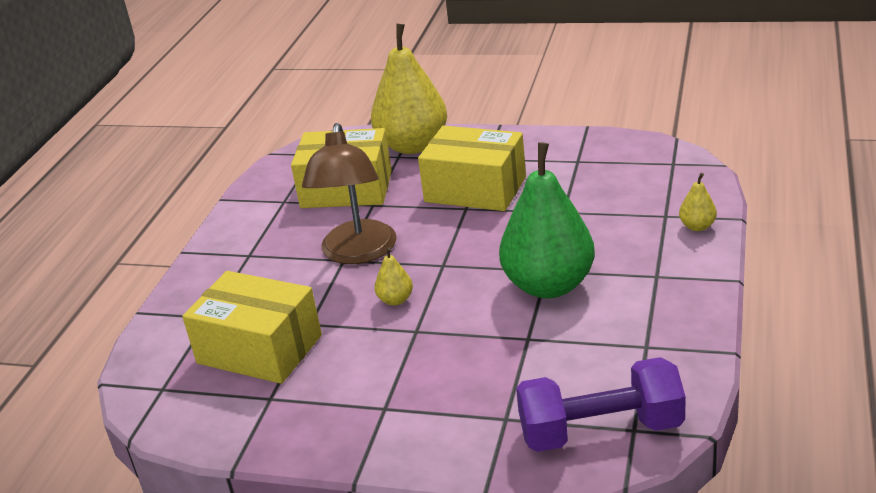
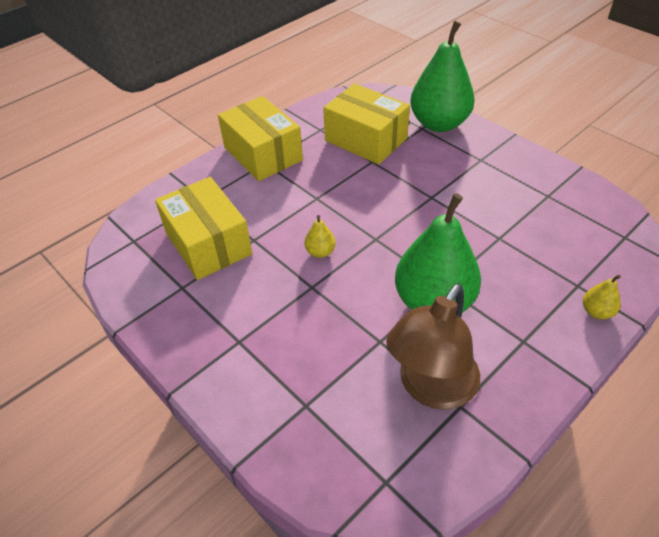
camera: 30 degrees right, 15 degrees up
(358, 253) = (329, 197): brown lamp -> brown lamp (431, 388)
(413, 145) = (439, 123): yellow pear -> green pear
(475, 189) = (451, 184): yellow box -> yellow box (263, 154)
(601, 431) = (361, 466): purple dumbbell -> none

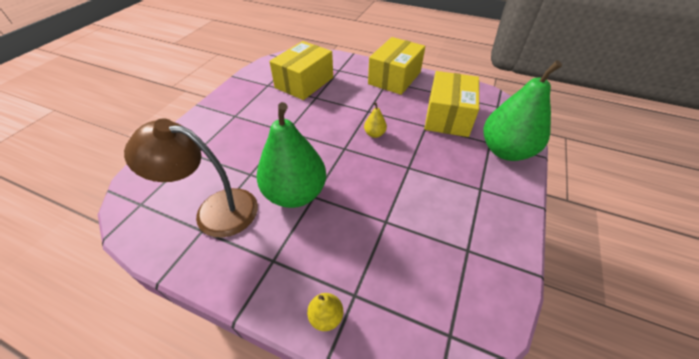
camera: 65 degrees right, 0 degrees up
(320, 252) = (318, 126): yellow pear -> yellow pear (374, 134)

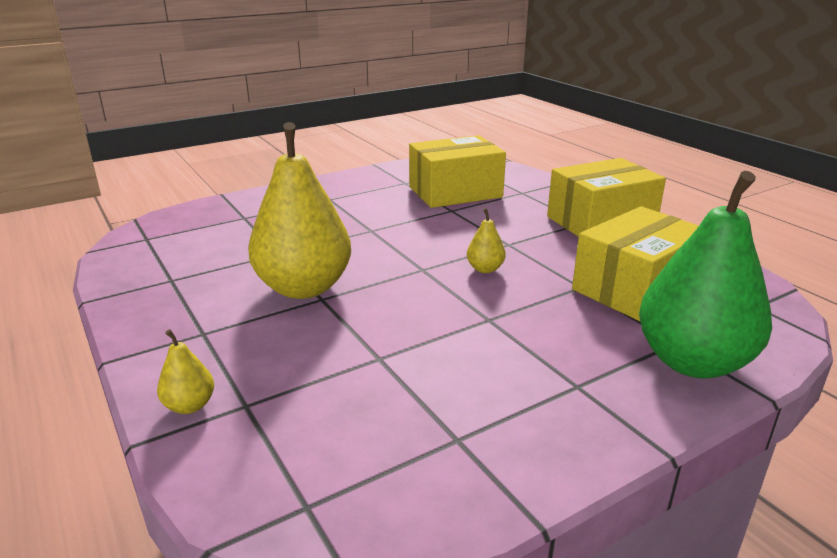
camera: 35 degrees right, 20 degrees down
(215, 210) = (203, 268): brown lamp -> none
(295, 193) = (303, 288): green pear -> yellow pear

